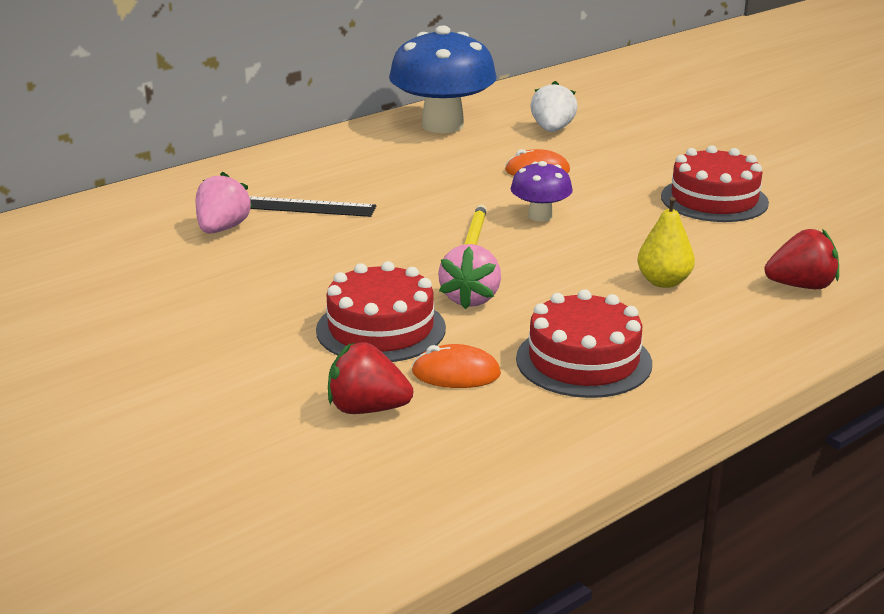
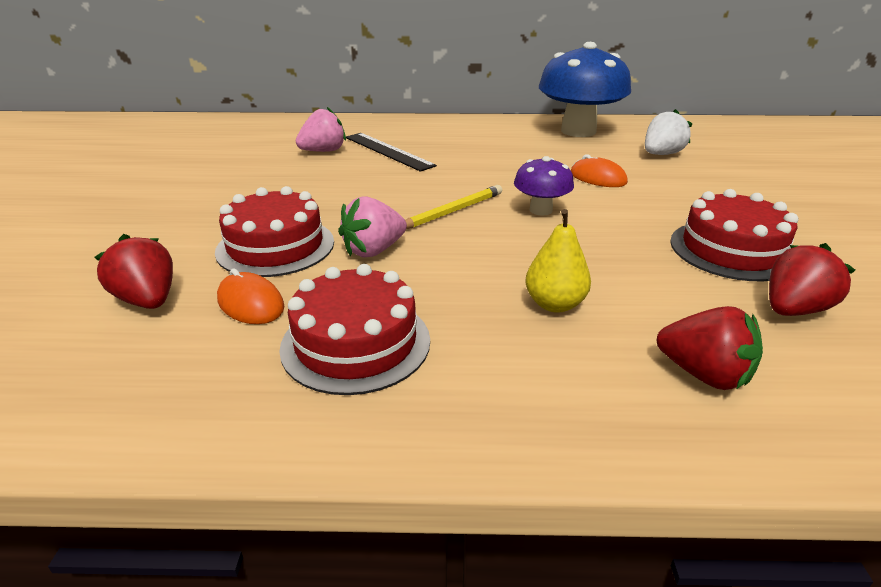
camera: 40 degrees right, 5 degrees up
(797, 228) = (793, 309): none -> red strawberry

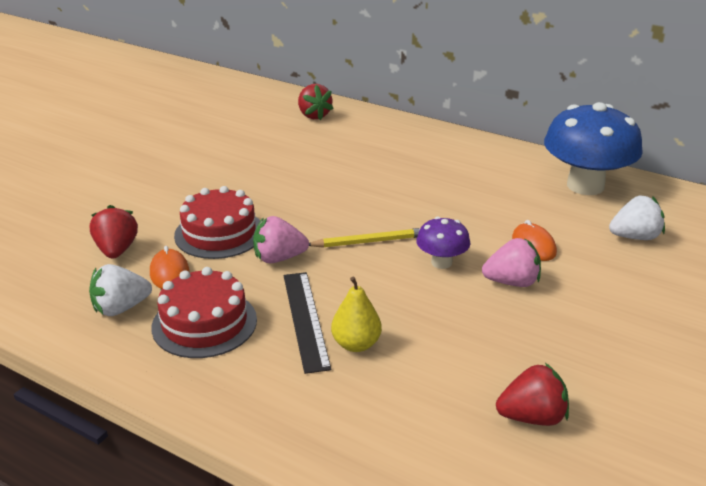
camera: 30 degrees right, 0 degrees up
(217, 365) = (121, 308): none -> white strawberry
(323, 151) = (330, 150): pink strawberry -> pink strawberry (512, 282)
(388, 151) = (381, 164): black ruler -> black ruler (305, 319)
(703, 374) = (394, 430): red strawberry -> red strawberry (314, 115)
(731, 250) = (556, 353): red cake -> none

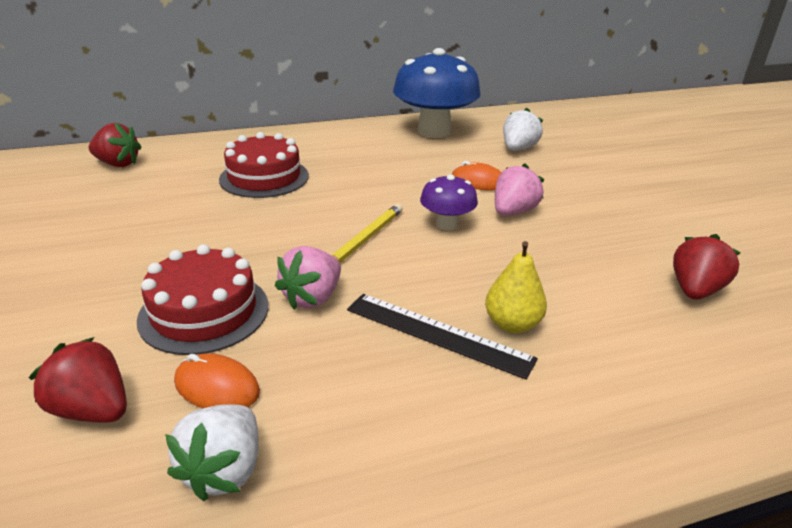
camera: 50 degrees left, 0 degrees up
(204, 323) = (354, 408): red cake -> red cake (264, 177)

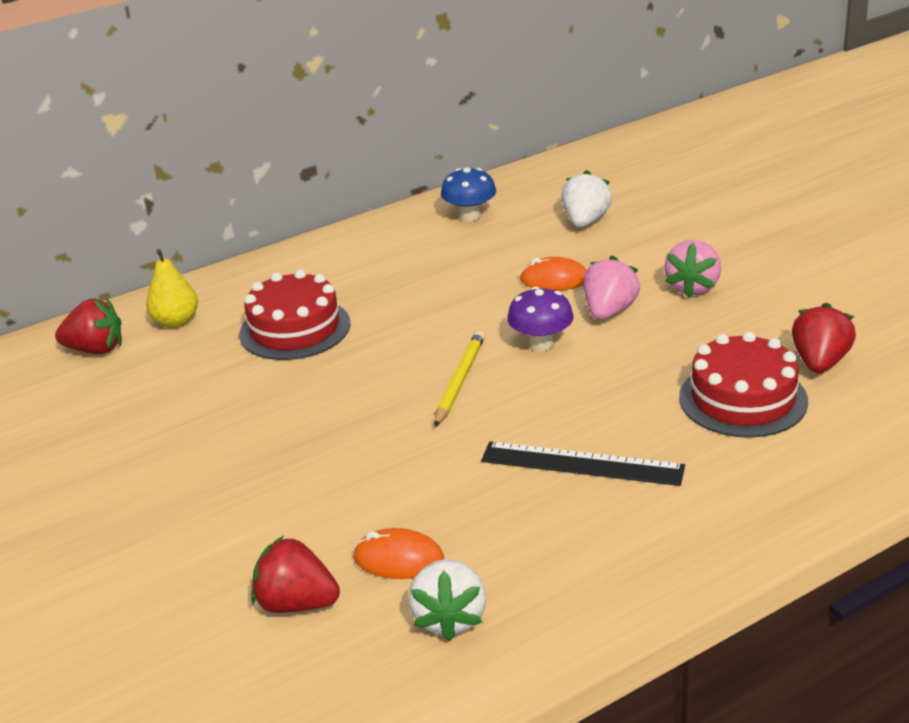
camera: 10 degrees left, 0 degrees up
(204, 312) = (337, 497): red cake -> red cake (743, 399)
(312, 298) = (439, 457): pink strawberry -> pink strawberry (693, 287)
(434, 131) = (470, 216): blue mushroom -> blue mushroom, size x0.49
(512, 324) = (650, 438): yellow pear -> yellow pear (176, 322)

